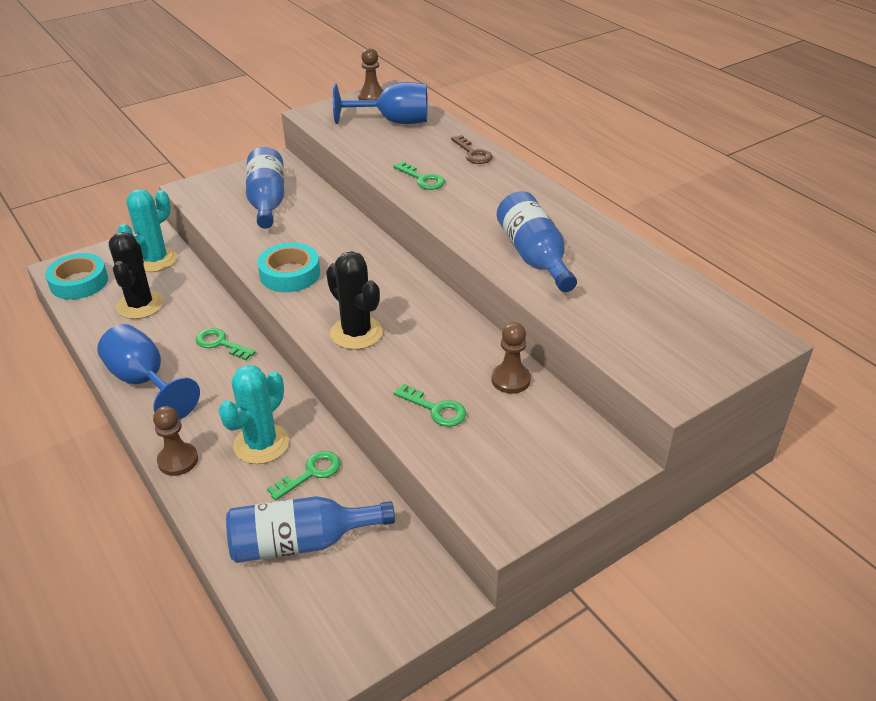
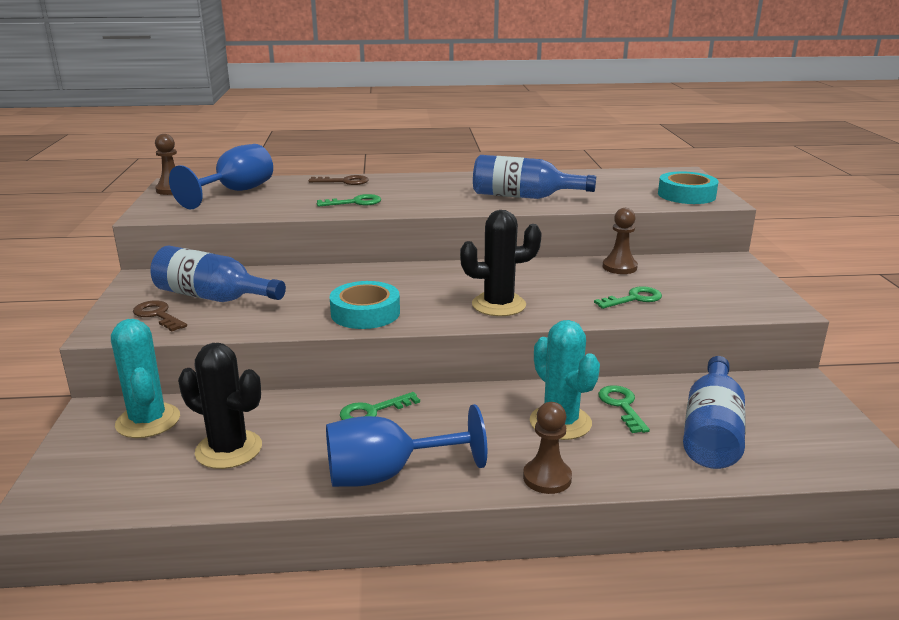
camera: 60 degrees left, 15 degrees down
(79, 282) = (104, 489): turquoise tape -> turquoise tape (686, 195)
(224, 195) = (158, 315): none -> brown key

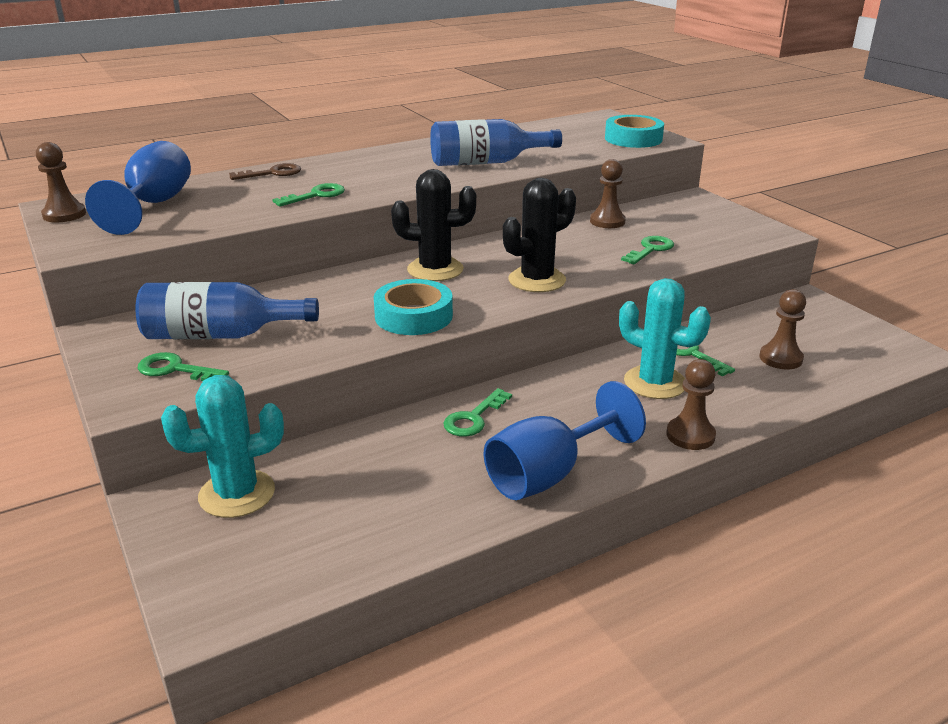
camera: 25 degrees left, 5 degrees up
(148, 421) = (237, 494): turquoise cactus -> turquoise cactus turned 60 degrees counterclockwise
(158, 315) = (175, 370): brown key -> green key
(229, 449) = (363, 497): black cactus -> black cactus (435, 270)
(712, 431) = (780, 358): blue bottle -> brown pawn

